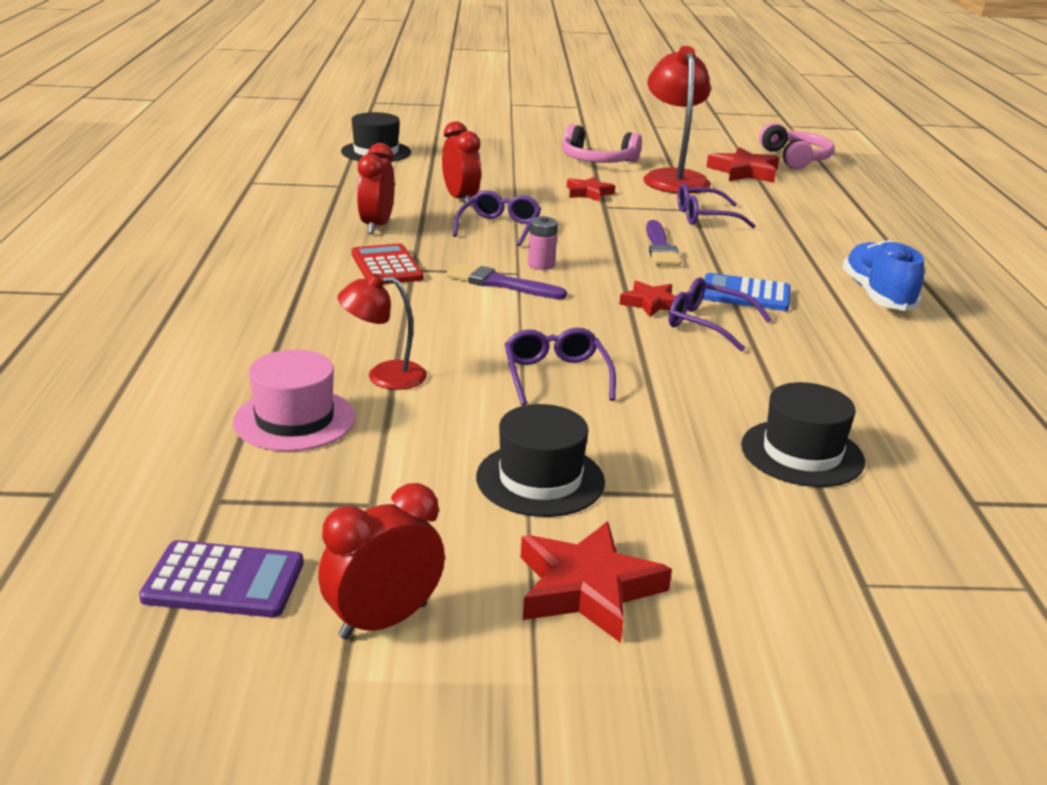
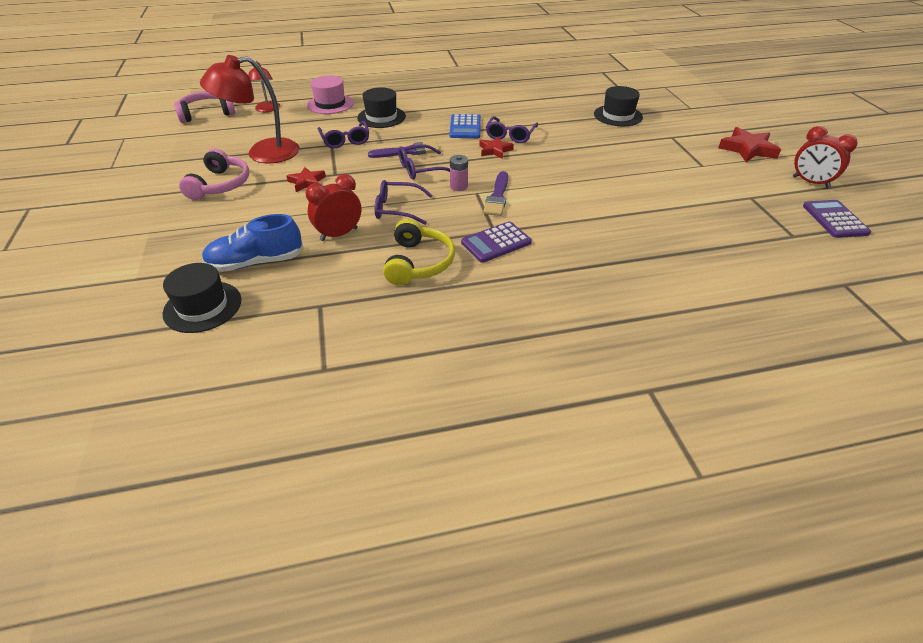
camera: 100 degrees left, 15 degrees up
(294, 419) = (711, 232): pink hat -> pink hat (330, 104)
(376, 226) = (418, 263): red clock -> yellow headphones
(384, 376) = (644, 215): red lamp -> red lamp (268, 109)
(386, 266) = (496, 242): red calculator -> purple calculator
(540, 479) = (692, 163): black hat -> black hat (381, 117)
(556, 376) = (601, 168): purple glasses -> purple glasses (421, 169)
(744, 172) = (242, 130): red star -> none
(877, 295) = (446, 98): blue shoe -> blue shoe (256, 262)

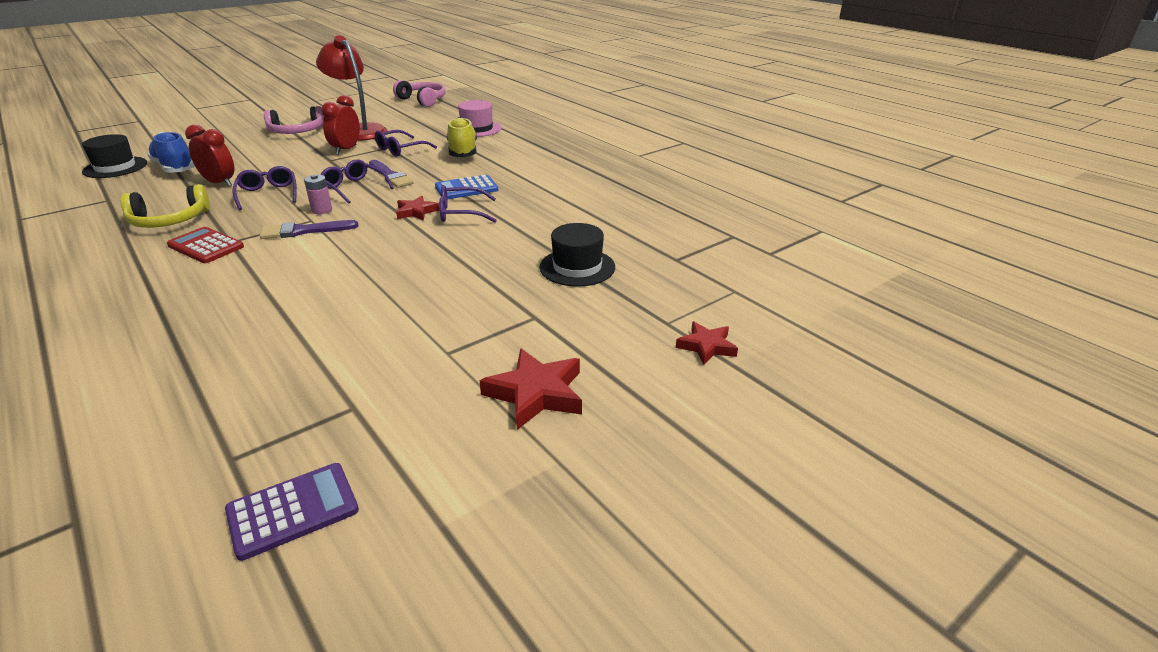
camera: 65 degrees right, 10 degrees down
(268, 109) = (446, 113): red lamp -> none
(307, 182) = (311, 154): red star -> red star (706, 346)
(381, 117) = (463, 151): black hat -> yellow shoe
(496, 242) = (206, 246): purple calculator -> red calculator
(810, 182) = (433, 476): red clock -> red clock (346, 150)

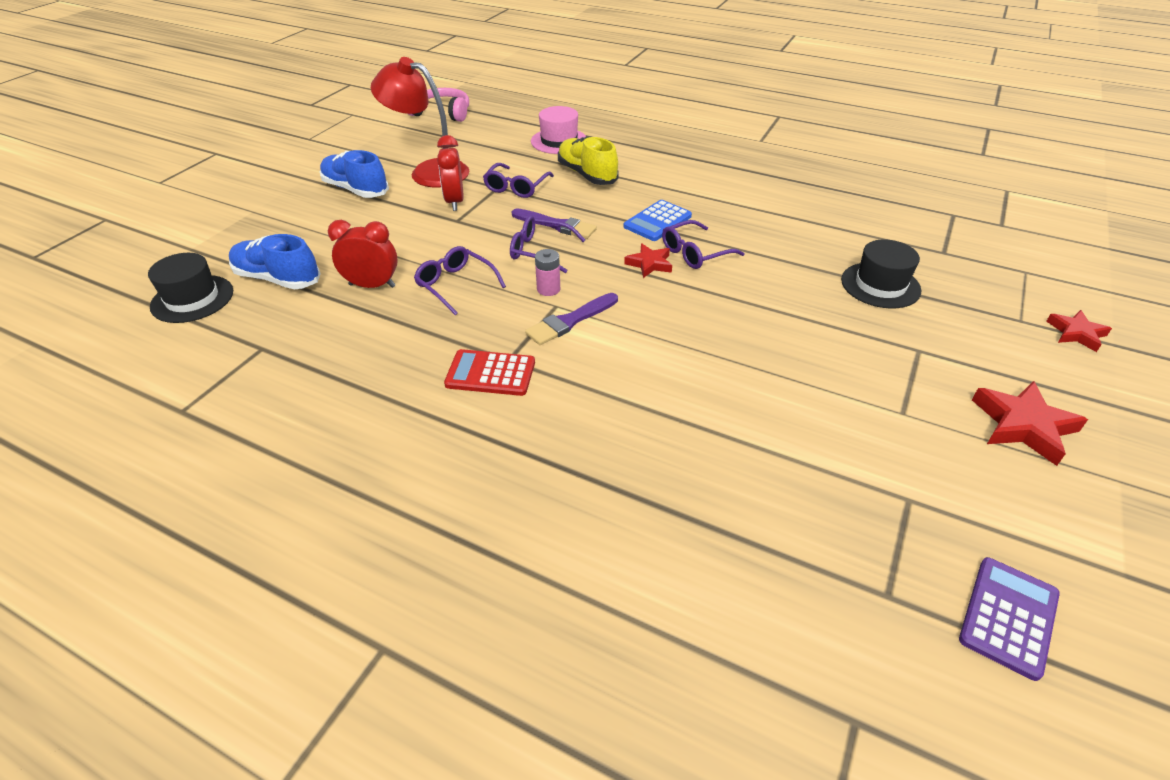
camera: 25 degrees left, 10 degrees up
(169, 220) = (391, 353): yellow headphones -> none
(297, 132) = (356, 189): pink headphones -> blue shoe

